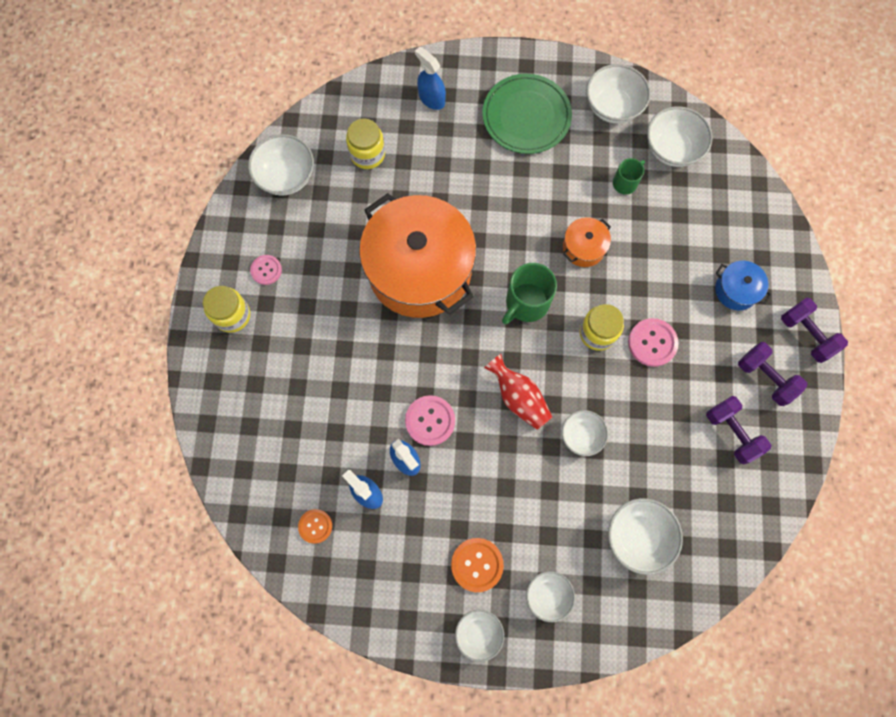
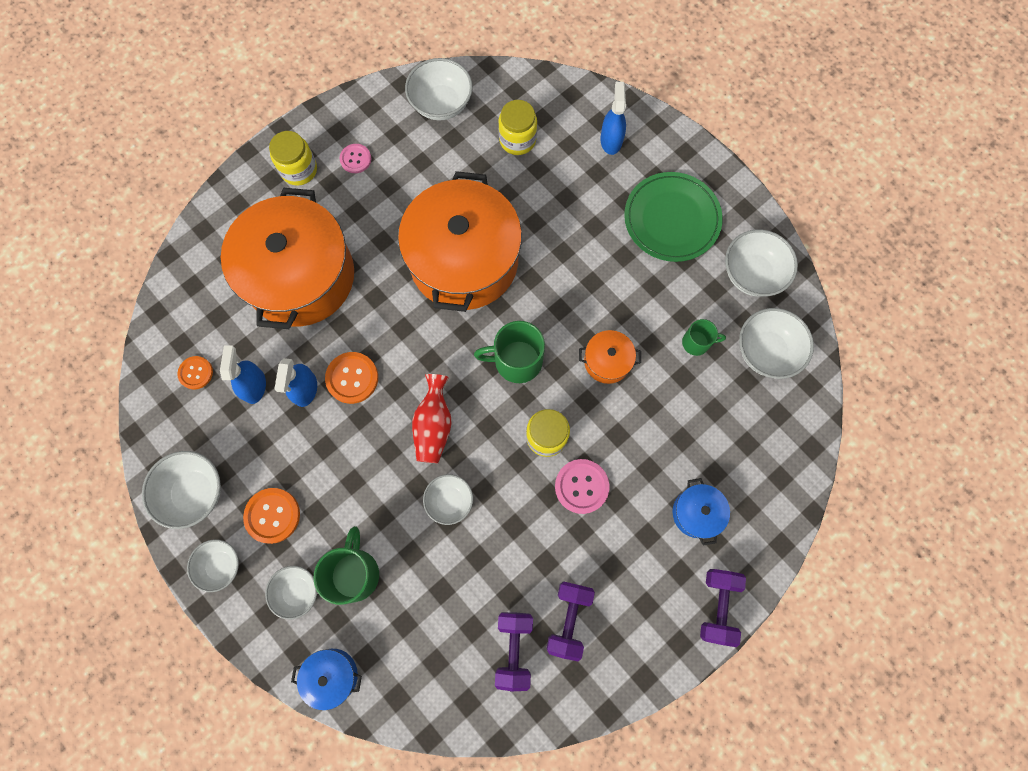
camera: 45 degrees right, 0 degrees up
(317, 388) = (300, 276): none -> orange pot
(430, 421) = (352, 378): pink button -> orange button
(571, 544) = (354, 573): none -> green mug
(628, 623) = (332, 675): none -> blue pot
(638, 536) = (409, 620): white bowl -> white bowl (194, 492)
(765, 377) = (644, 605): purple dumbbell -> purple dumbbell (514, 648)

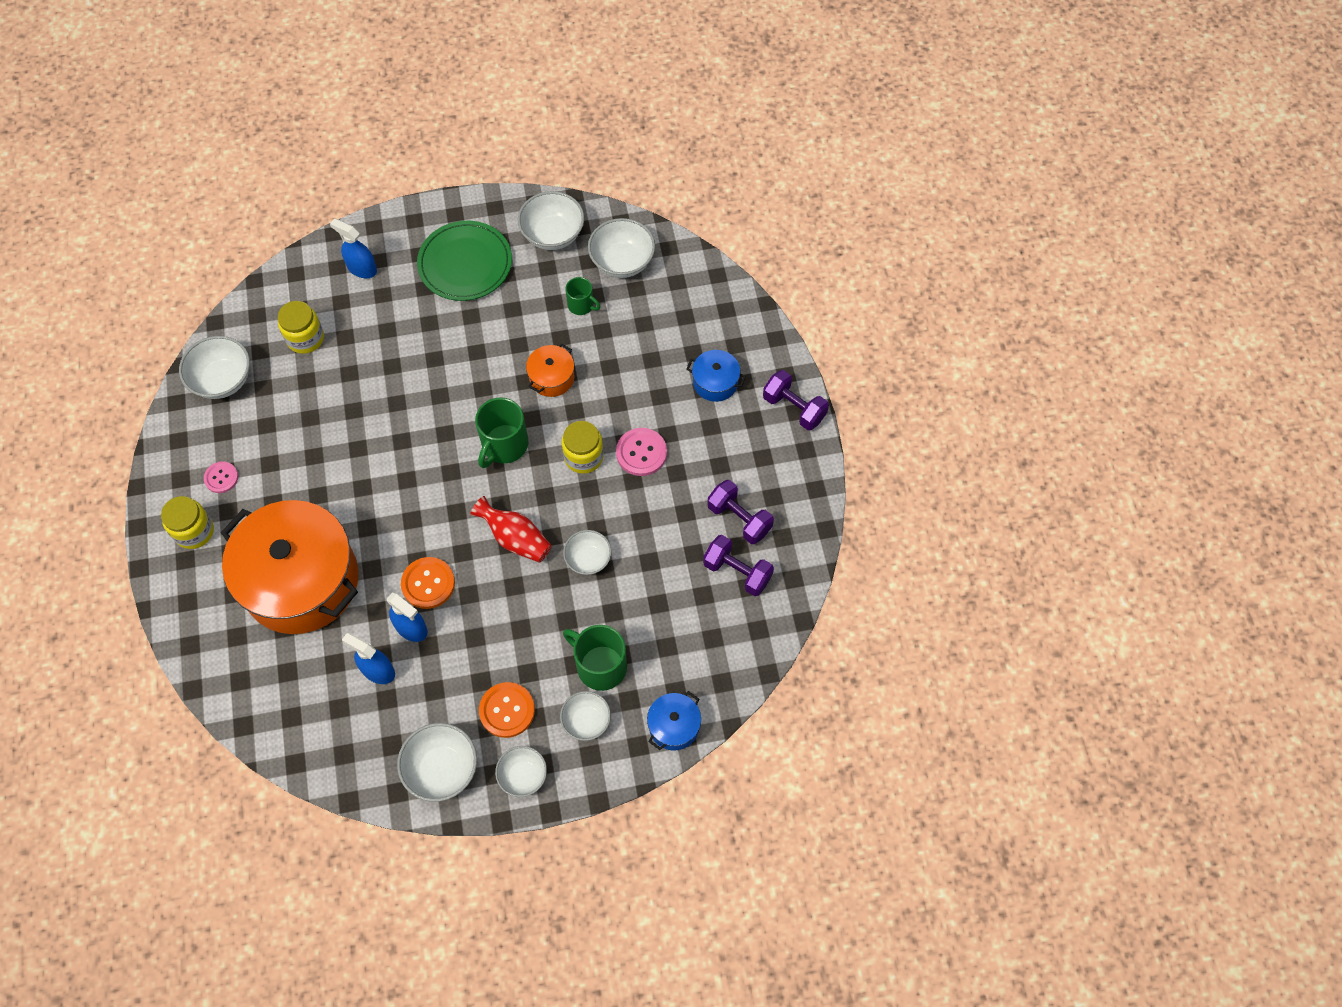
camera: 60 degrees left, 10 degrees down
(196, 373) = (329, 716): orange button -> none
(464, 260) = (385, 439): orange pot -> none
(696, 342) = (581, 305): green mug -> green mug turned 90 degrees clockwise

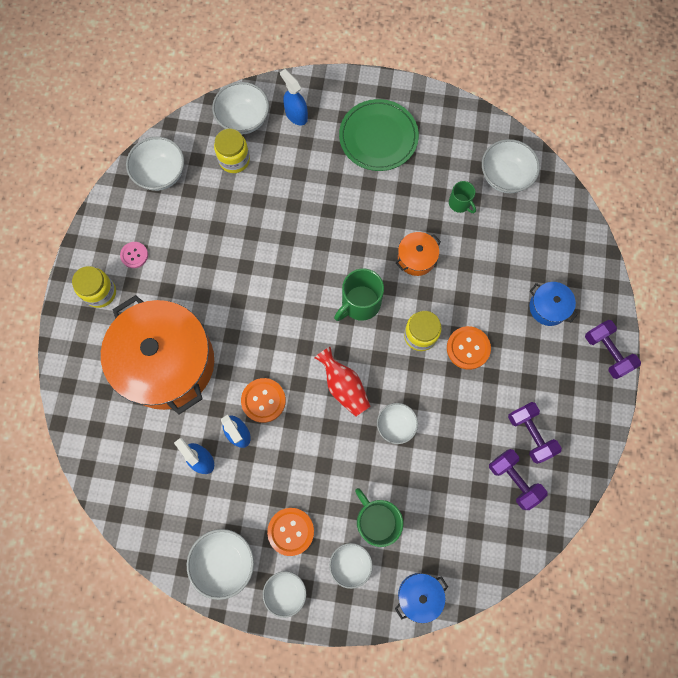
camera: 20 degrees right, 10 degrees up
(553, 234) = (456, 135): white bowl -> white bowl (243, 119)
(641, 453) = (468, 348): pink button -> orange button

